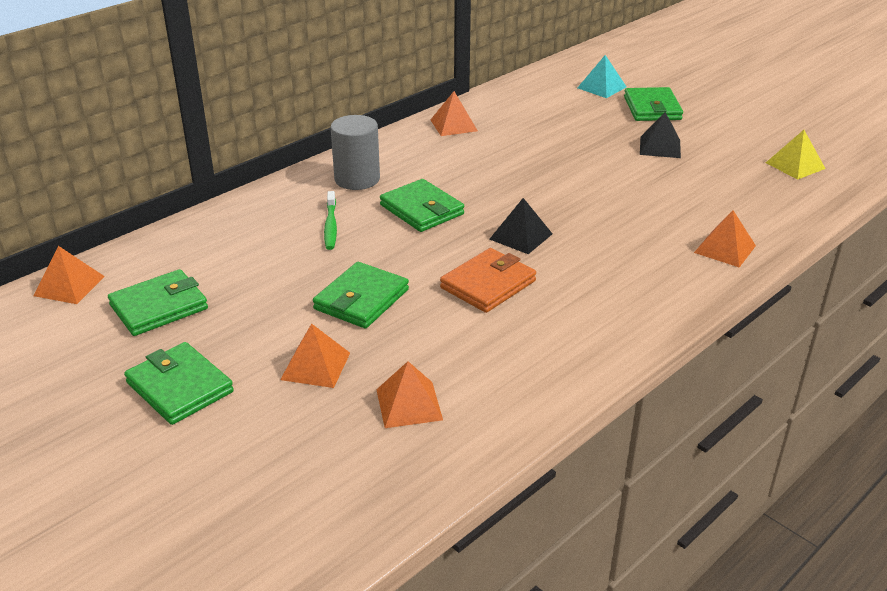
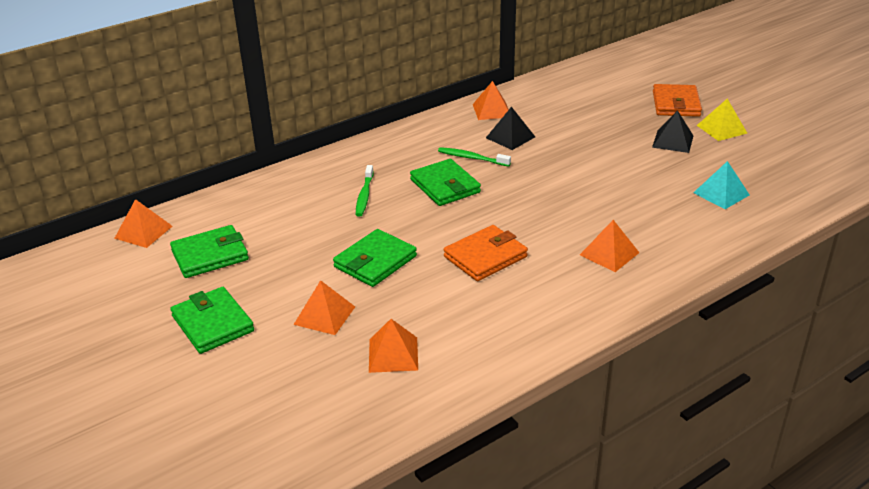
camera: 10 degrees right, 0 degrees up
(357, 179) = (396, 155): grey cylinder -> none
(444, 177) = (472, 158): none -> green toothbrush
(521, 236) = (525, 216): black pyramid -> black pyramid (510, 137)
(601, 87) = (634, 81): turquoise pyramid -> turquoise pyramid (721, 194)
(652, 108) = (676, 104): green wallet -> orange wallet
(725, 249) = (705, 240): orange pyramid -> orange pyramid (609, 253)
(795, 165) = (795, 166): yellow pyramid -> yellow pyramid (721, 129)

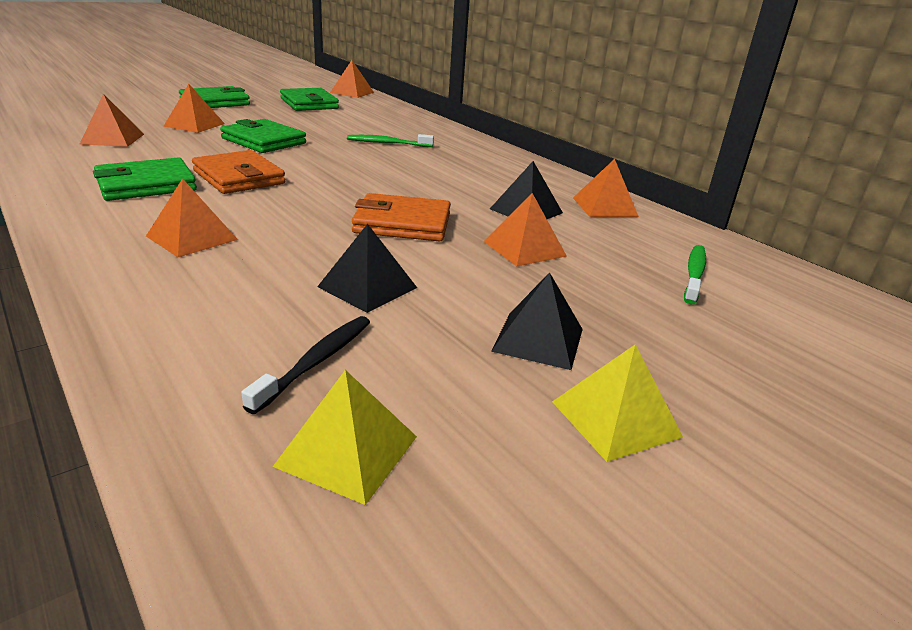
camera: 85 degrees right, 5 degrees down
(445, 186) = (399, 172): green wallet -> green wallet (146, 185)
(472, 158) = (465, 187): green toothbrush -> green toothbrush (694, 274)
(572, 140) = (524, 248): none -> orange pyramid
(645, 186) = (368, 287): none -> black pyramid
(676, 104) = (721, 371): orange wallet -> orange wallet (402, 223)
(721, 194) = (316, 362): turquoise pyramid -> black toothbrush
(772, 181) = (347, 451): none -> yellow pyramid

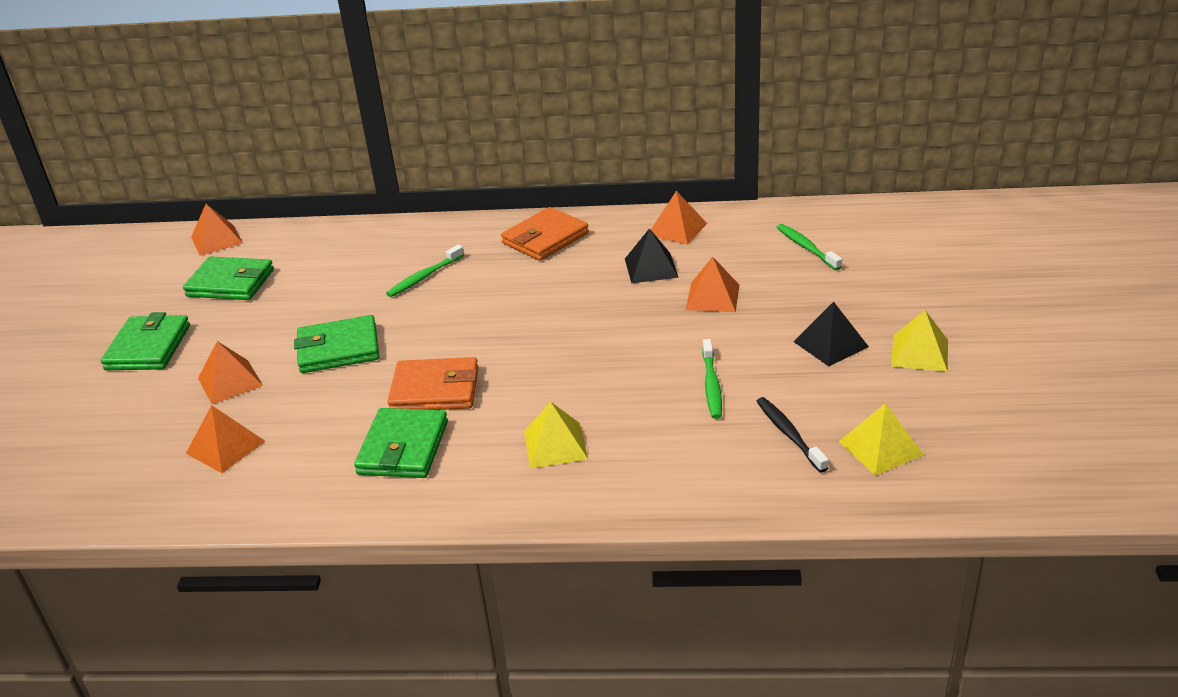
camera: 45 degrees left, 5 degrees up
(191, 237) = (555, 445): orange pyramid -> yellow pyramid
(368, 287) = (711, 385): black pyramid -> green toothbrush
(402, 223) = (621, 334): orange wallet -> orange wallet (545, 238)

